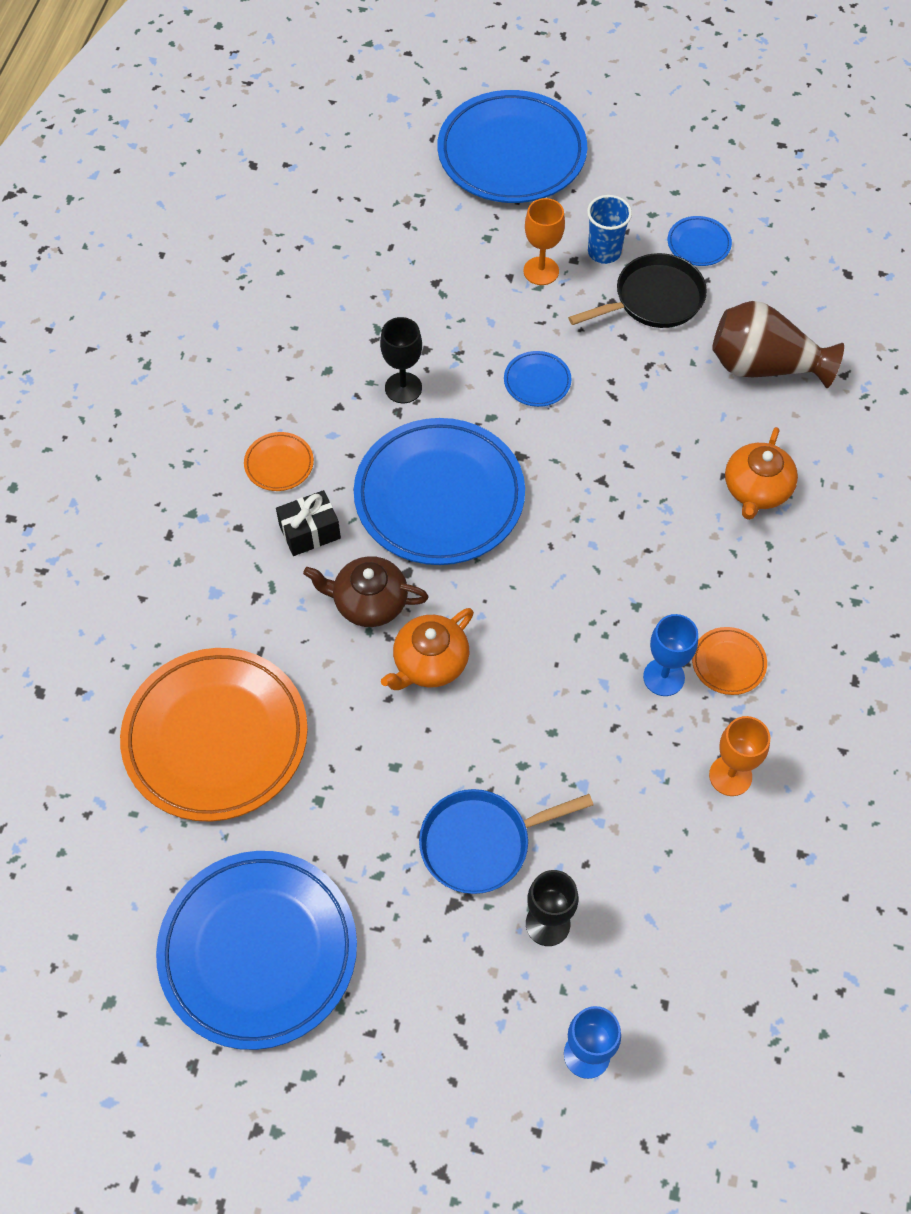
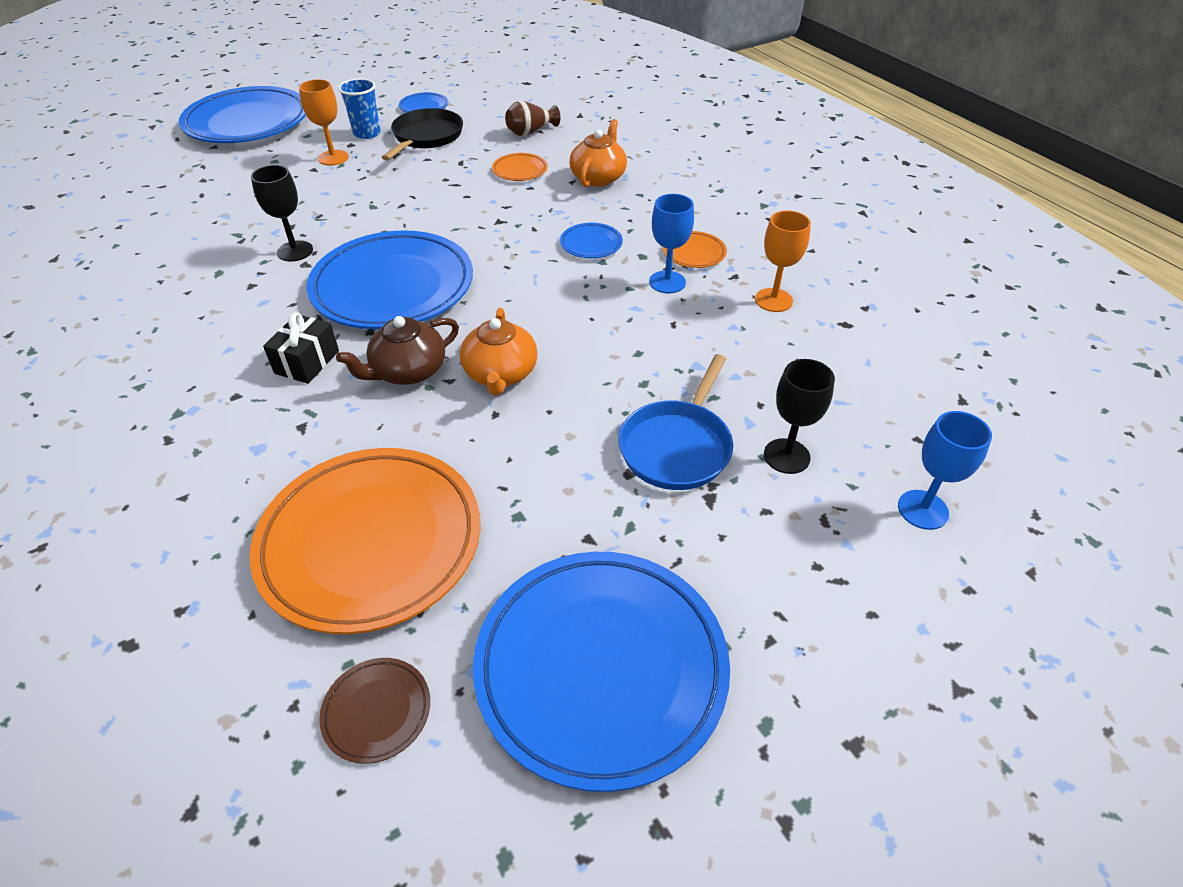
camera: 45 degrees left, 15 degrees down
(122, 859) = (377, 711): none -> brown plate
(279, 464) = (232, 340): orange plate -> orange plate (520, 170)
(537, 381) = (394, 202): blue plate -> blue plate (591, 244)
(756, 489) = (598, 177): orange teapot -> orange teapot turned 135 degrees counterclockwise
(764, 366) = (530, 132): brown vase -> brown vase, size x0.57

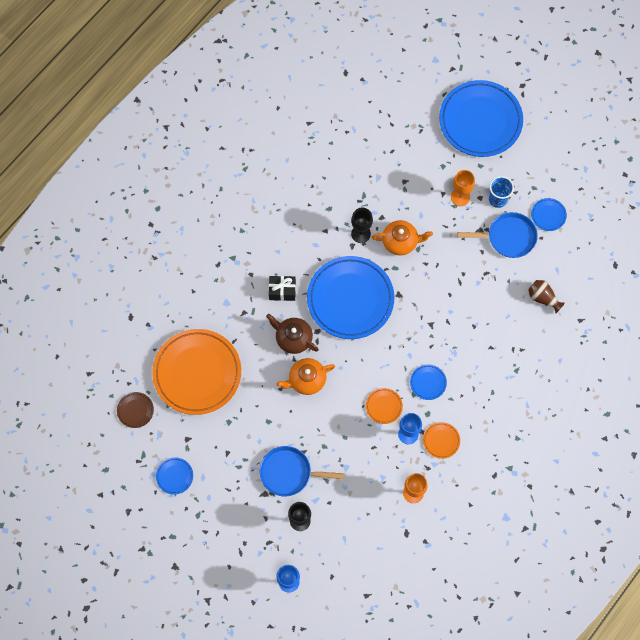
camera: 70 degrees right, 25 degrees up
(426, 137) = (508, 237): black pan -> blue pan
(520, 170) = (491, 312): orange plate -> orange plate (384, 406)
(598, 177) = (502, 361): orange teapot -> orange teapot (400, 242)
(601, 668) = (174, 476): blue plate -> blue plate, size x0.41

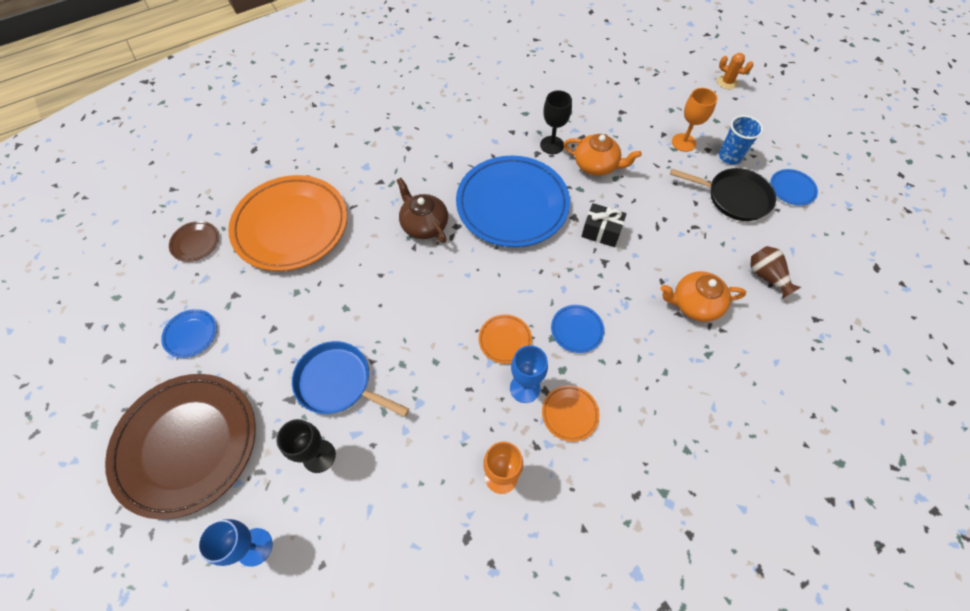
camera: 20 degrees right, 10 degrees down
(216, 543) = (187, 445): none -> brown plate
(282, 291) = (435, 173): black gift -> black gift (601, 232)
(306, 380) = (418, 275): orange teapot -> orange teapot (694, 304)
(480, 121) = (727, 82): blue plate -> orange cactus
(508, 237) = (734, 197): blue pan -> black pan

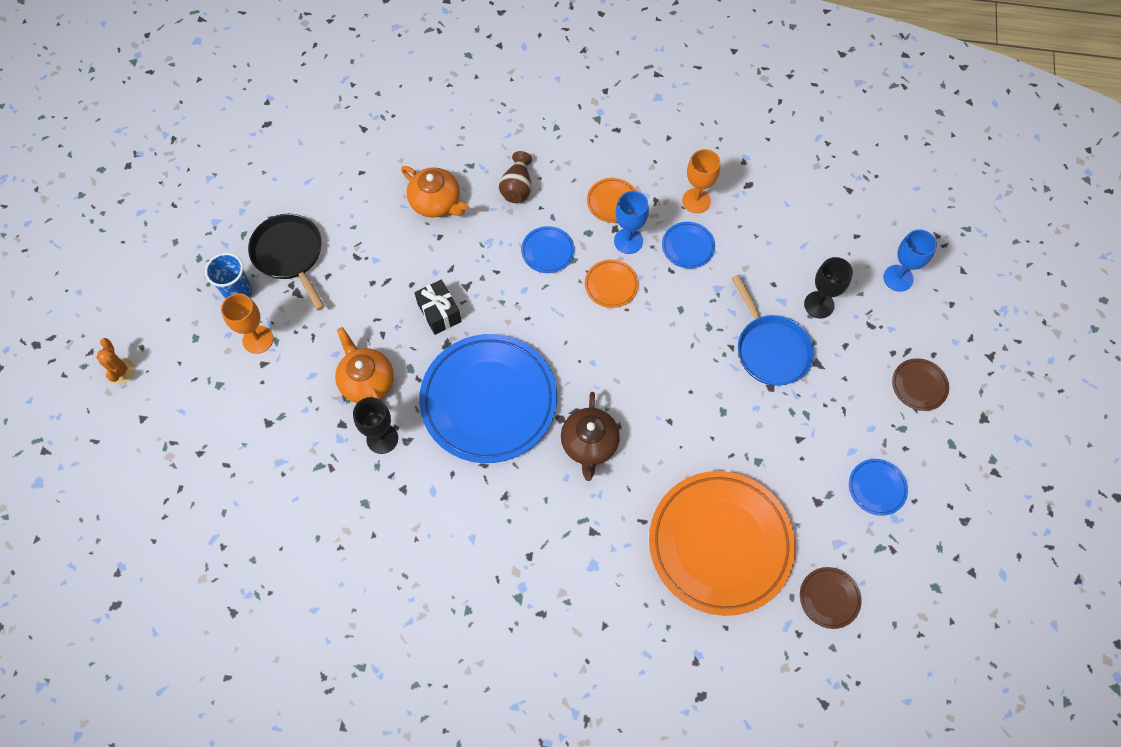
camera: 140 degrees left, 5 degrees up
(187, 445) = (919, 386): brown plate -> brown plate, size x0.41
(766, 276) = (356, 179): brown vase -> brown vase (517, 187)
(791, 189) = (233, 224): blue plate -> blue plate (688, 247)

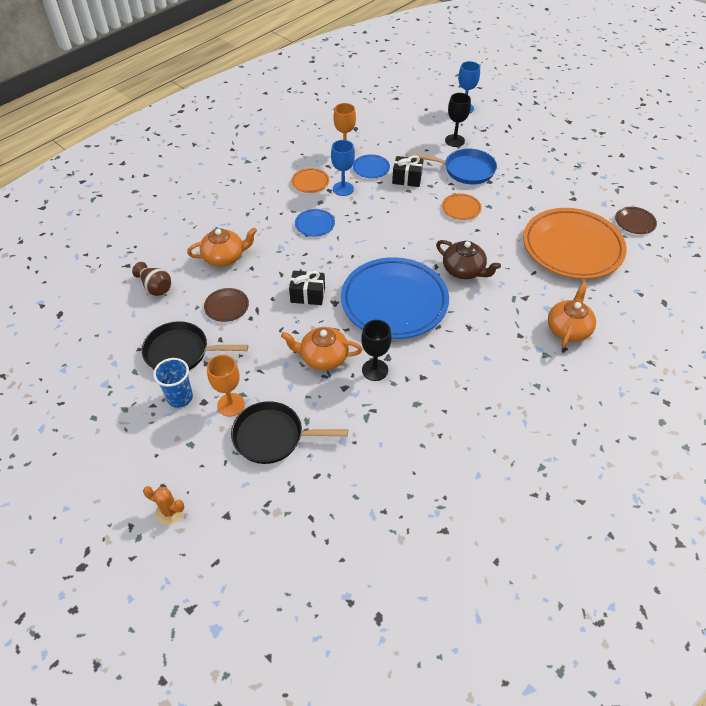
camera: 55 degrees left, 15 degrees down
(245, 399) = (273, 436): none -> black pan
(517, 187) = (255, 216): brown vase -> brown vase (155, 287)
(576, 604) = (568, 329): none -> orange teapot
(611, 285) = (365, 210): orange plate -> orange plate (461, 208)
(700, 295) = (407, 179): none -> black gift
(877, 488) = (581, 174): blue plate -> none
(919, 386) = (533, 132): brown plate -> brown plate (226, 306)

